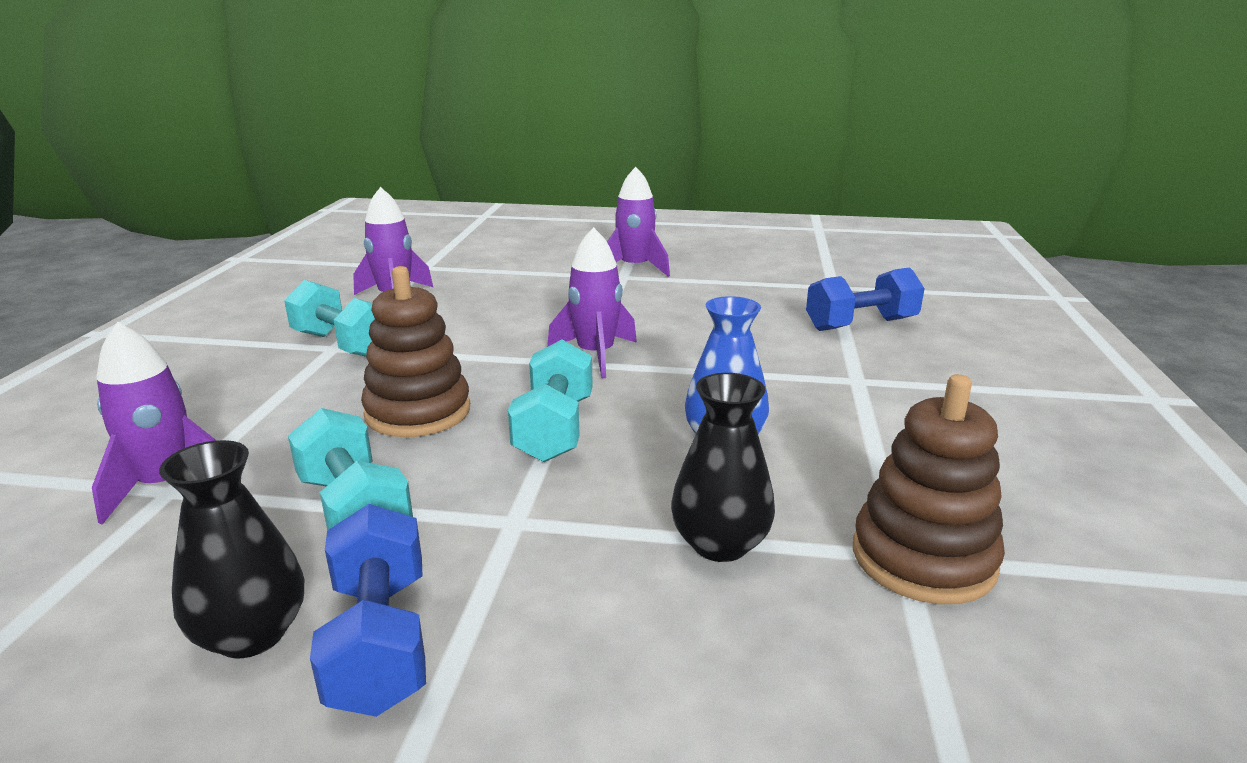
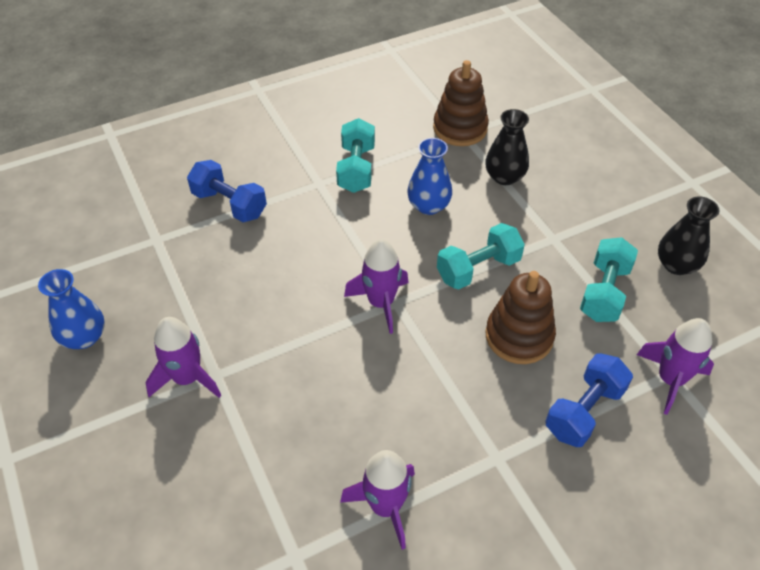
camera: 125 degrees left, 25 degrees up
(343, 345) = (489, 455): turquoise dumbbell -> turquoise dumbbell (356, 169)
(380, 642) = (640, 231): blue dumbbell -> blue dumbbell (584, 411)
(732, 249) = (84, 337): none -> blue vase

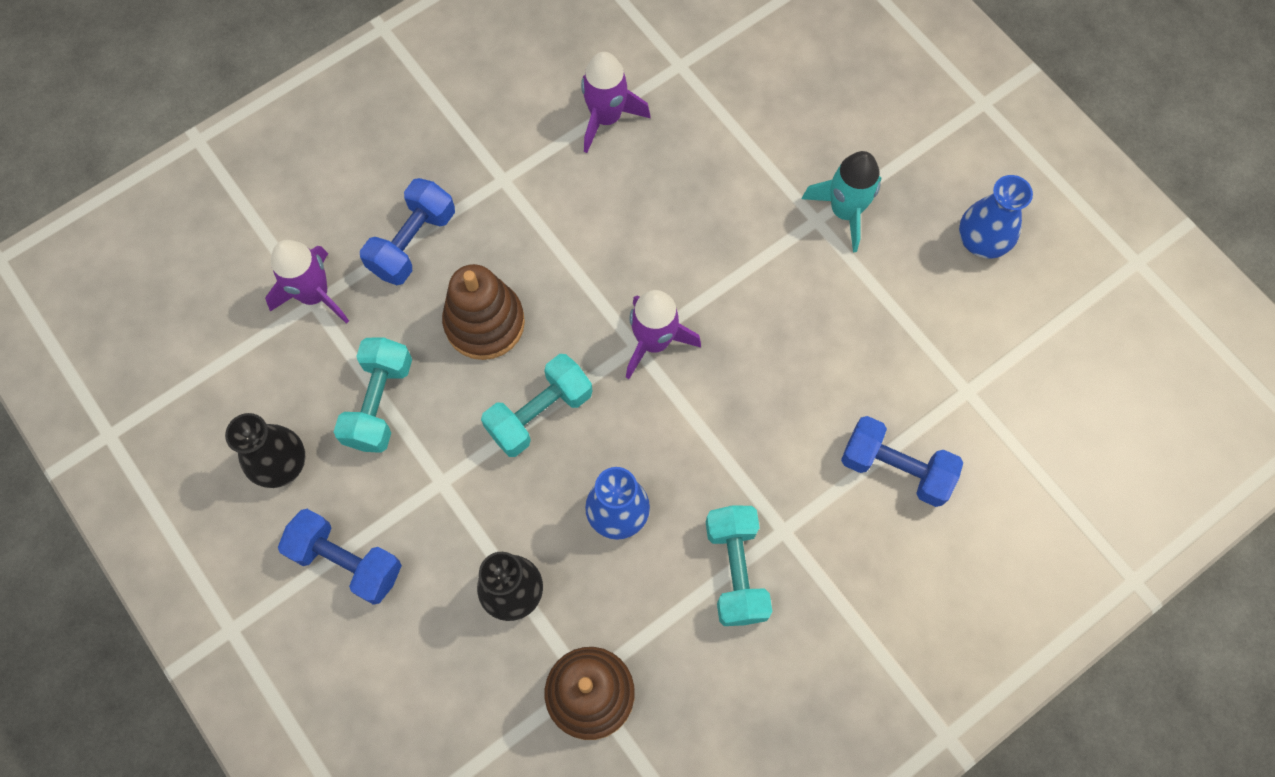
camera: 170 degrees right, 20 degrees up
(187, 378) = (844, 211): purple rocket -> turquoise rocket
(618, 205) = (347, 561): none -> blue dumbbell

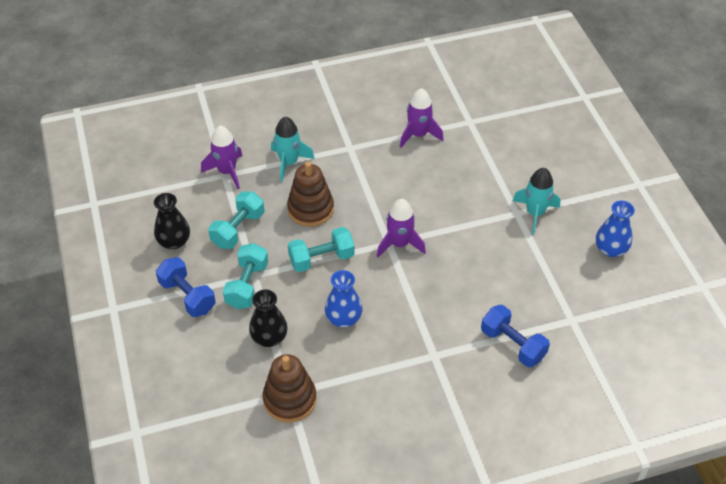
camera: 20 degrees right, 20 degrees down
(413, 243) = (289, 163): blue dumbbell -> turquoise rocket
(735, 570) = (398, 366): turquoise dumbbell -> turquoise dumbbell (247, 285)

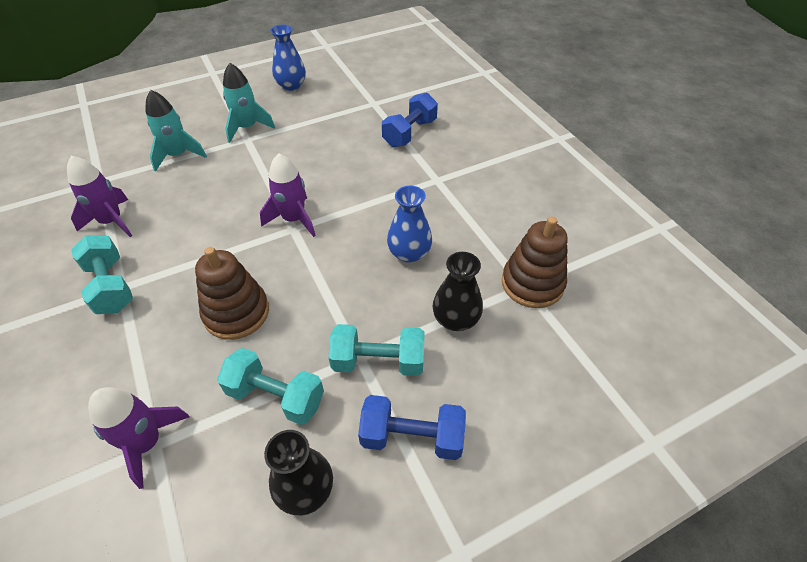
camera: 100 degrees left, 0 degrees up
(187, 296) = (412, 437): blue dumbbell -> blue dumbbell turned 60 degrees clockwise
(289, 163) = (140, 355): turquoise rocket -> turquoise rocket (178, 155)
(321, 259) = (323, 287): turquoise dumbbell -> turquoise dumbbell (111, 286)

